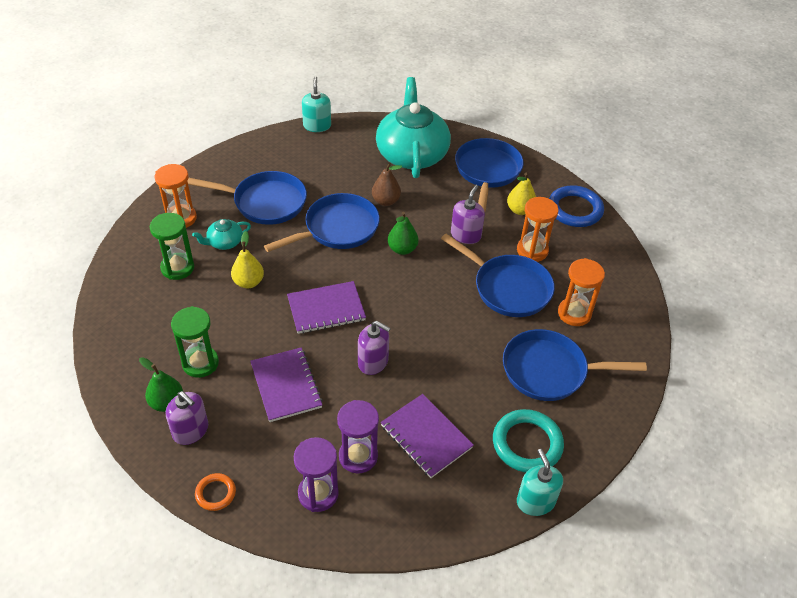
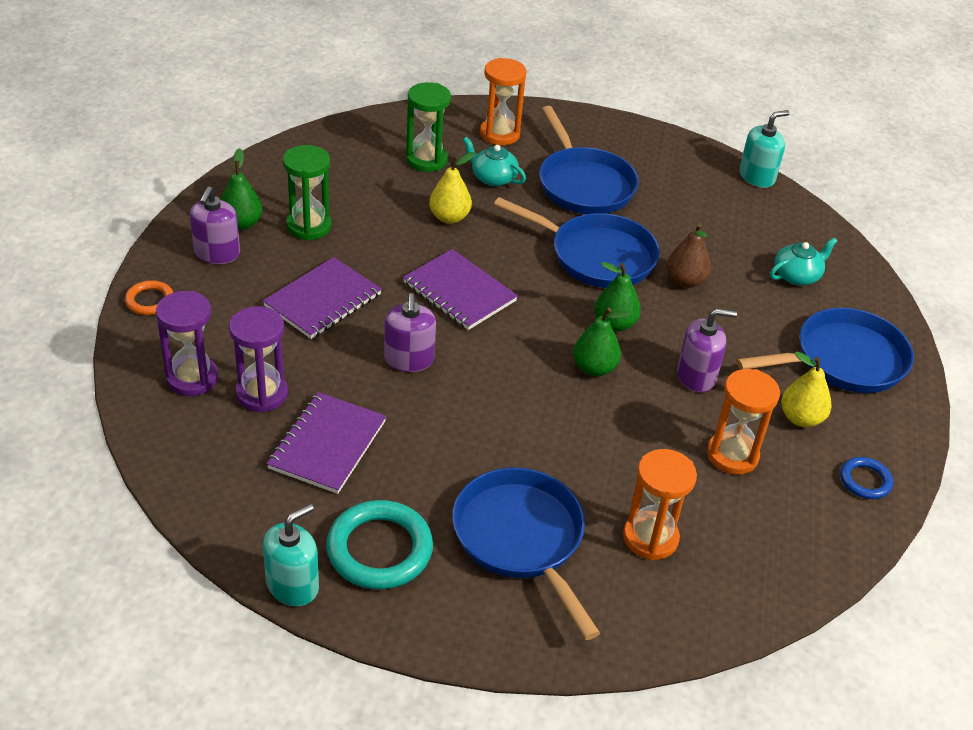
camera: 60 degrees right, 5 degrees down
(411, 154) = (797, 275): turquoise teapot -> turquoise teapot, size x0.43
(433, 276) = (594, 368): none -> green pear
(508, 288) = (637, 449): blue pan -> none
(575, 209) = (865, 481): blue ring -> blue ring, size x0.54

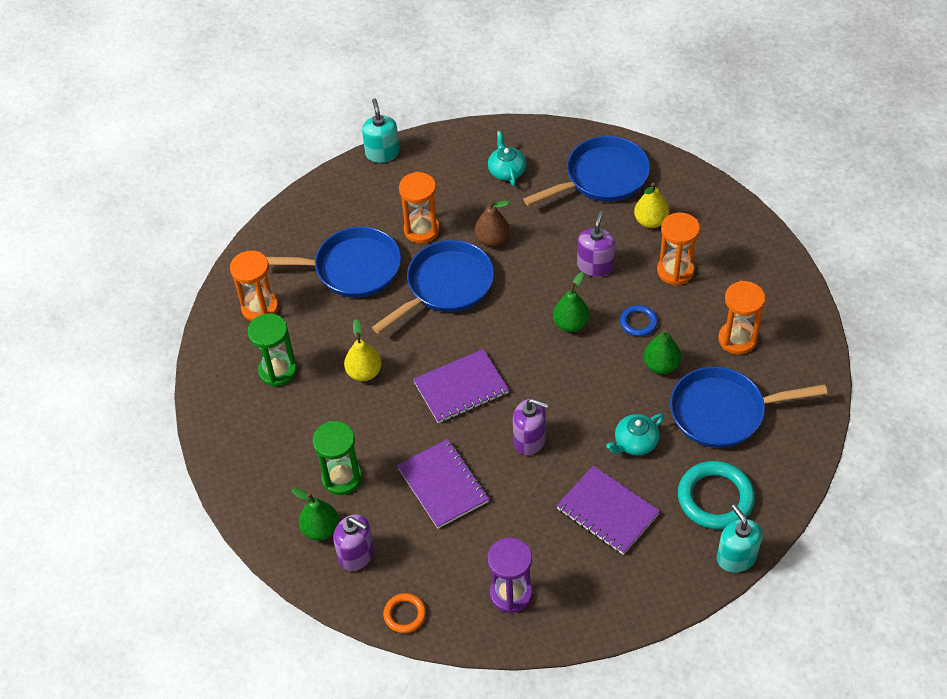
camera: 65 degrees left, 10 degrees up
(262, 394) = (541, 547): purple hourglass -> none
(493, 178) = (321, 329): turquoise teapot -> turquoise teapot (635, 442)
(614, 324) = (527, 298): green pear -> green pear (661, 365)
(666, 224) = (421, 230): none -> orange hourglass
(843, 360) = (601, 178): blue pan -> blue pan turned 60 degrees clockwise
(865, 481) = (713, 208): blue ring -> blue ring (638, 322)

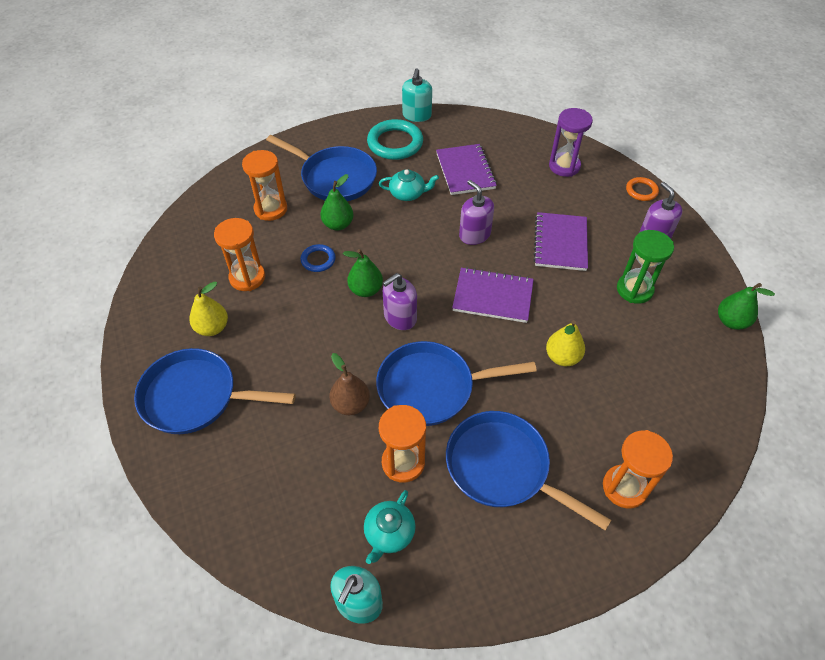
camera: 145 degrees left, 0 degrees up
(278, 371) = (641, 408): green hourglass -> none
(320, 529) = (672, 266): green pear -> green pear (731, 321)
(506, 171) = (263, 471): turquoise teapot -> turquoise teapot (389, 533)
(595, 266) = (297, 321): purple soap dispenser -> purple soap dispenser (400, 317)

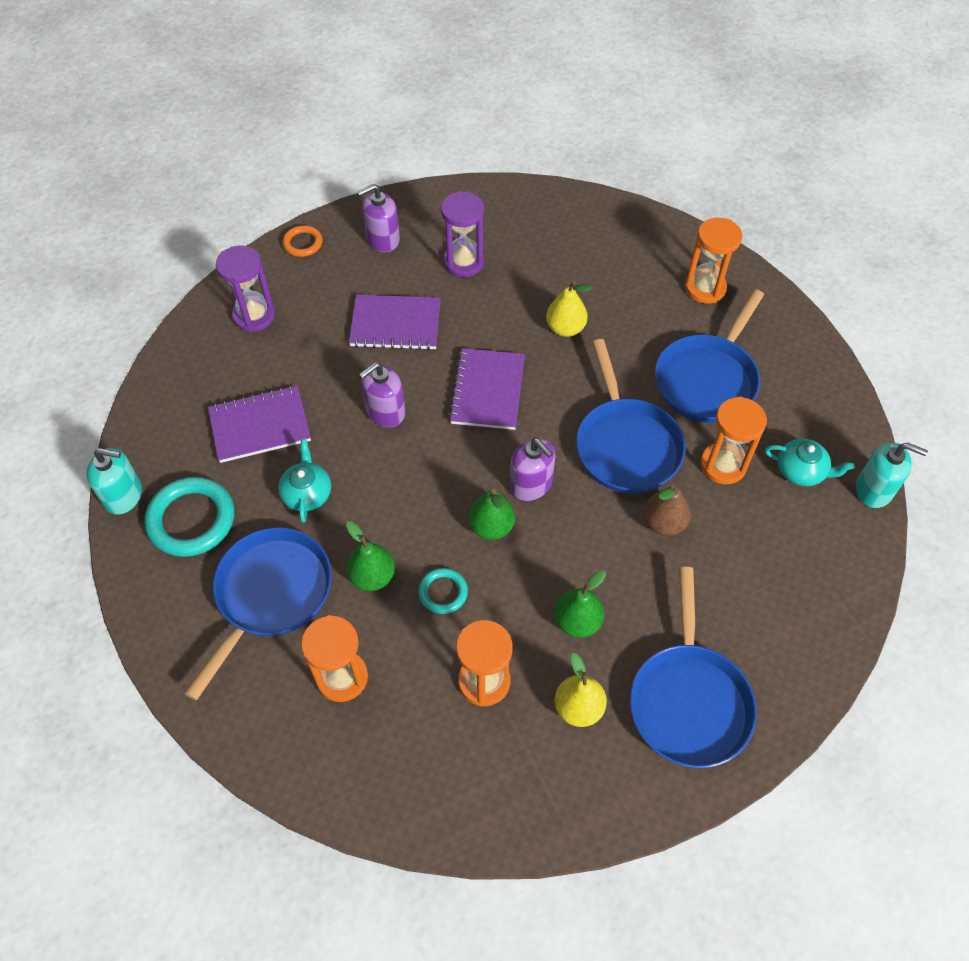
camera: 95 degrees left, 5 degrees up
(318, 260) = (443, 592): blue ring -> turquoise ring
(634, 289) = (463, 262): green hourglass -> purple hourglass
(731, 321) = (498, 191): green pear -> green pear (577, 622)

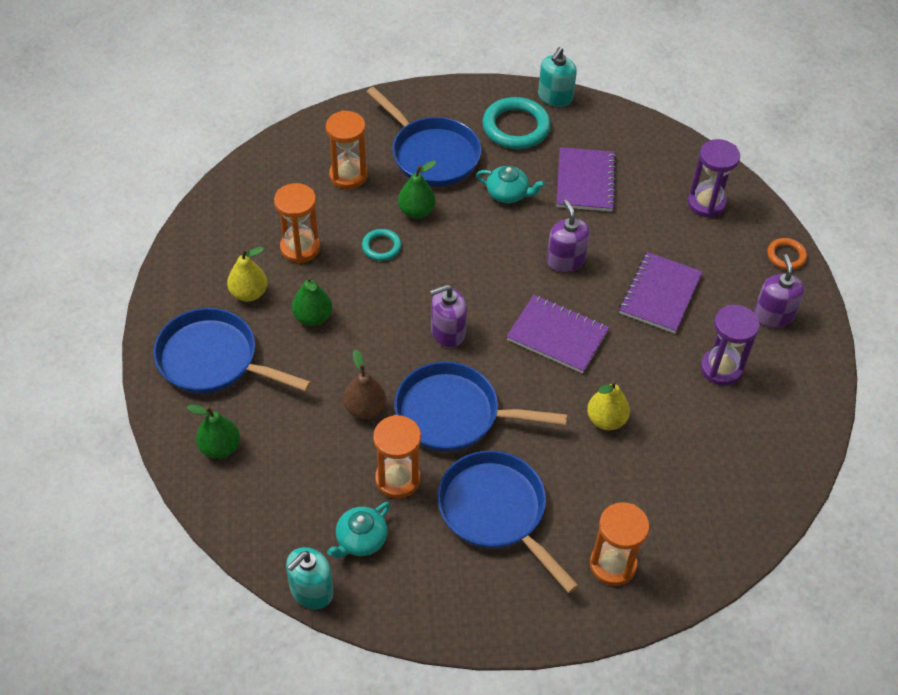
camera: 110 degrees right, 5 degrees down
(491, 527) = (421, 293): green pear -> green pear (220, 447)

